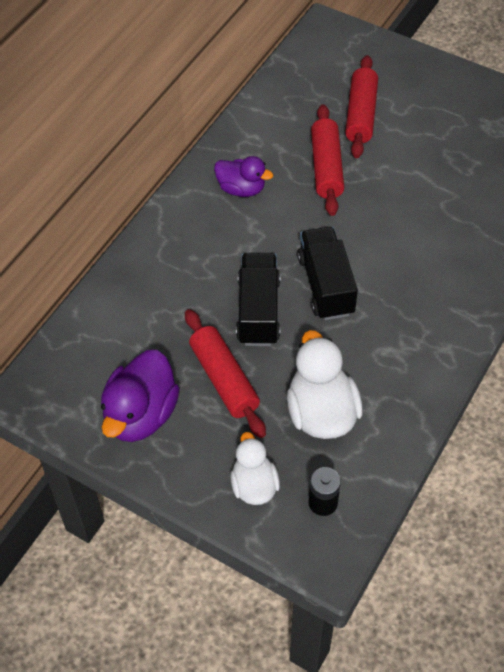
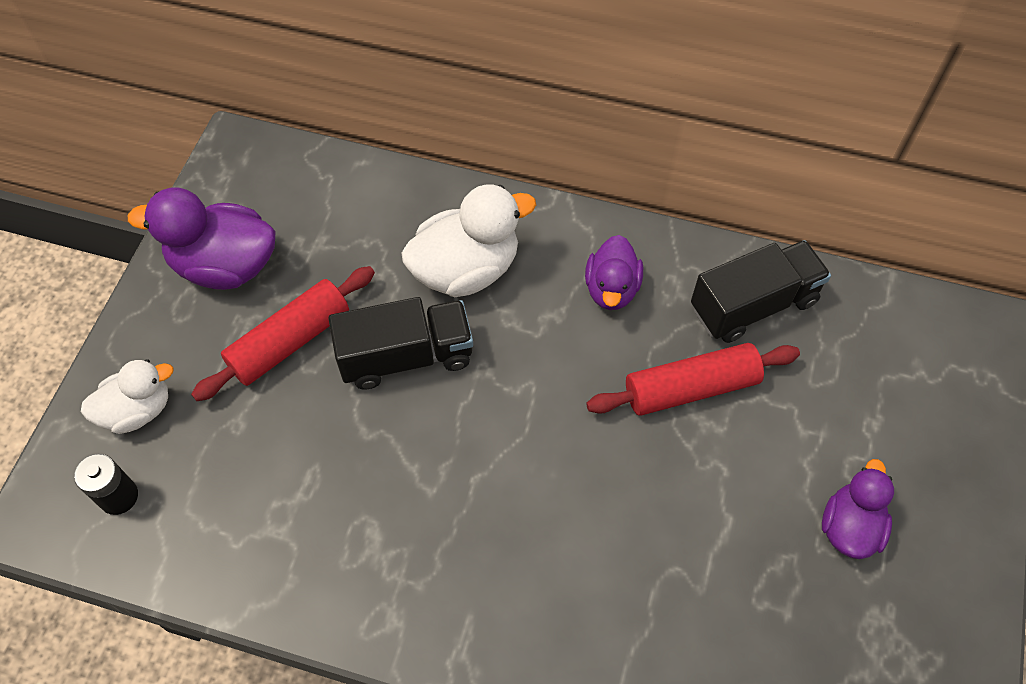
camera: 75 degrees right, 5 degrees up
(321, 412) = (256, 467): white duck -> white duck (466, 269)
(326, 285) = (470, 431): black truck -> black truck (753, 305)
(361, 114) = (818, 415): red rolling pin -> none
(433, 121) = (849, 526): none -> purple duck

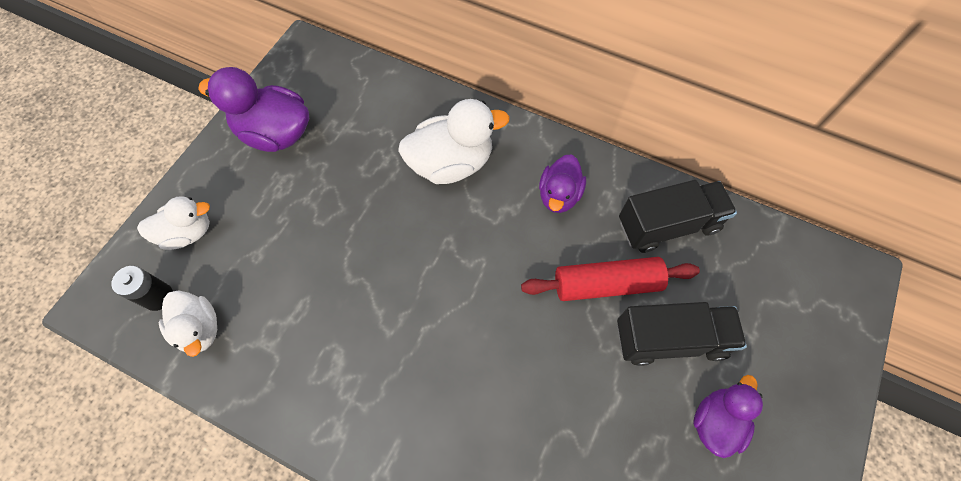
camera: 10 degrees right, 5 degrees up
(184, 527) = (200, 329): none -> white duck
(290, 341) = (309, 198): red rolling pin -> none
(406, 356) = (392, 223): black truck -> black truck (670, 339)

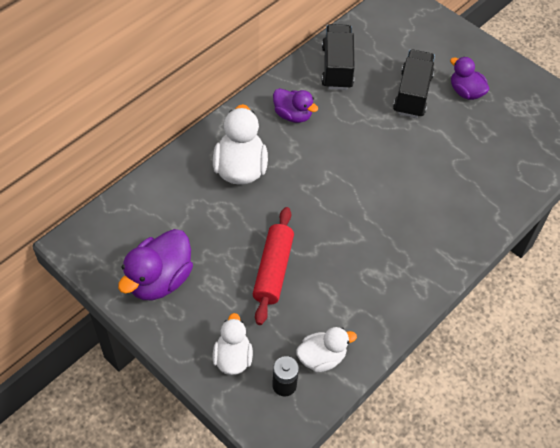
camera: 75 degrees left, 10 degrees down
(606, 284) = (367, 112): red rolling pin -> red rolling pin (273, 270)

